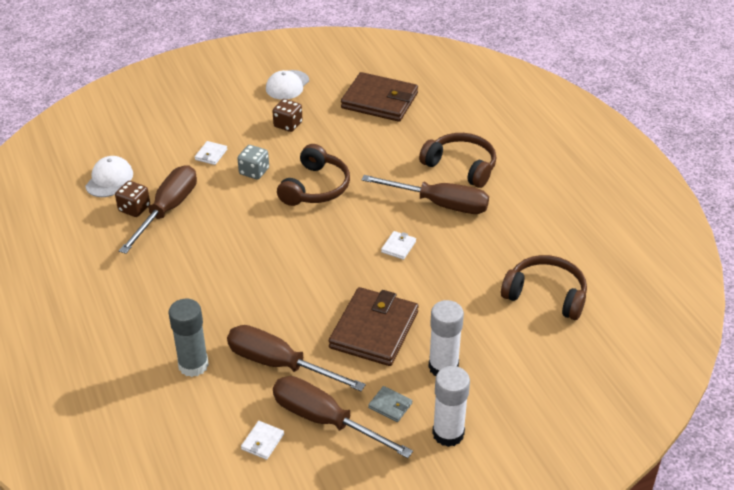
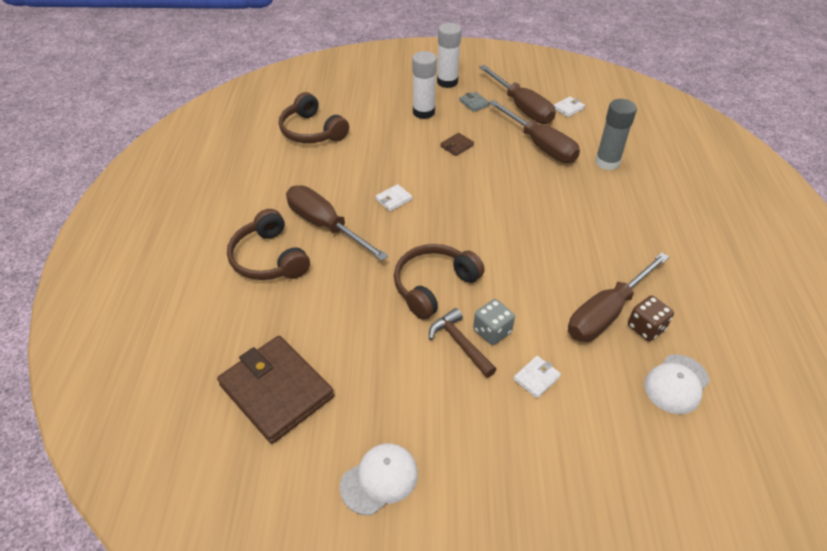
camera: 155 degrees left, 5 degrees up
(274, 158) = (460, 343): none -> brown hammer
(288, 125) = (418, 393): brown dice -> none
(374, 330) = (457, 146): brown wallet -> brown wallet, size x0.41

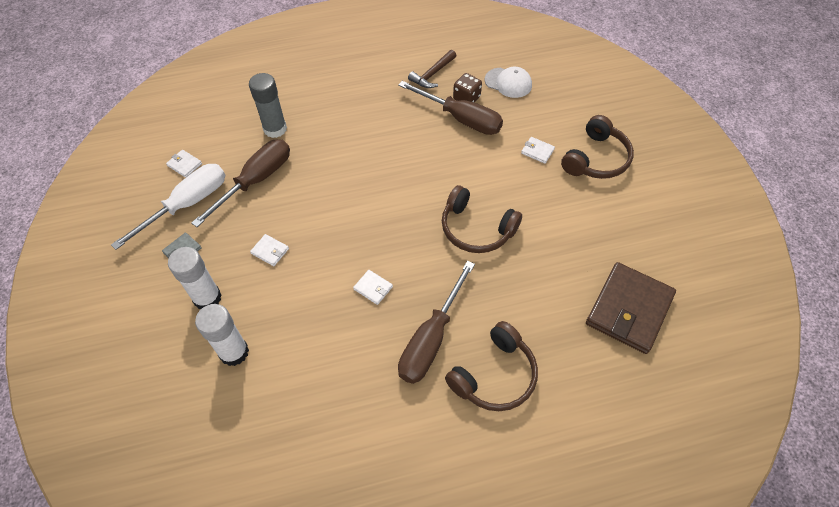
camera: 105 degrees left, 10 degrees up
(312, 131) = (266, 415): brown headphones -> brown headphones (596, 159)
(379, 479) = (658, 222): white cap -> none
(447, 82) = (135, 287): white glue stick -> white glue stick (234, 352)
(457, 146) = (270, 251): brown wallet -> white wallet
(460, 343) = (527, 200): brown hammer -> brown hammer (432, 74)
(492, 331) = (507, 182): grey dice -> none
(522, 107) = (187, 204): brown screwdriver -> white screwdriver

